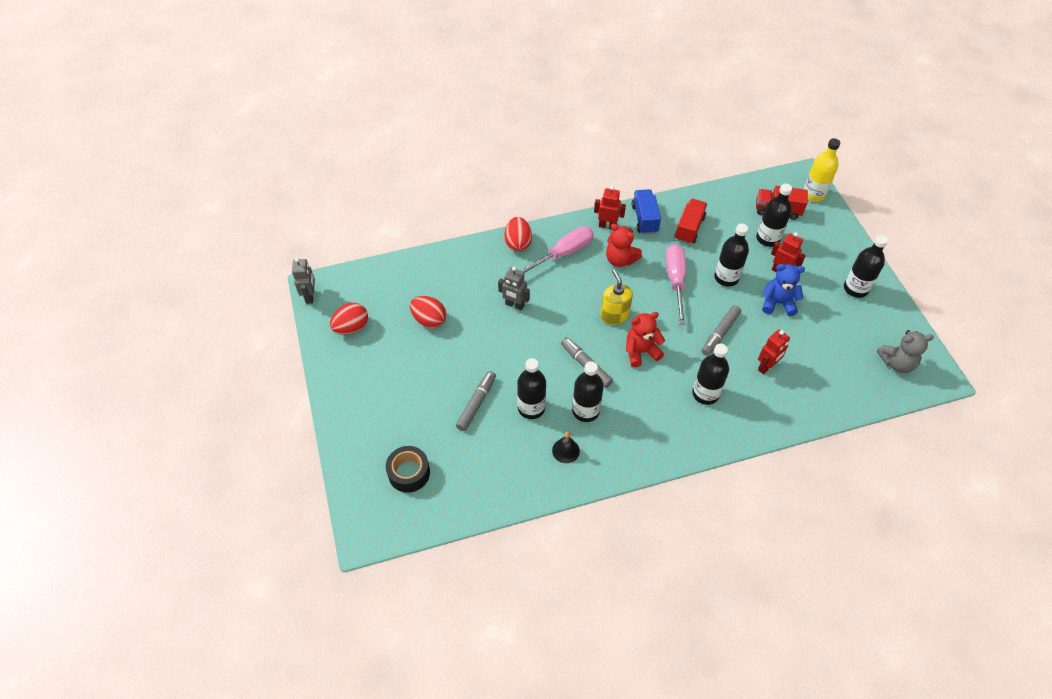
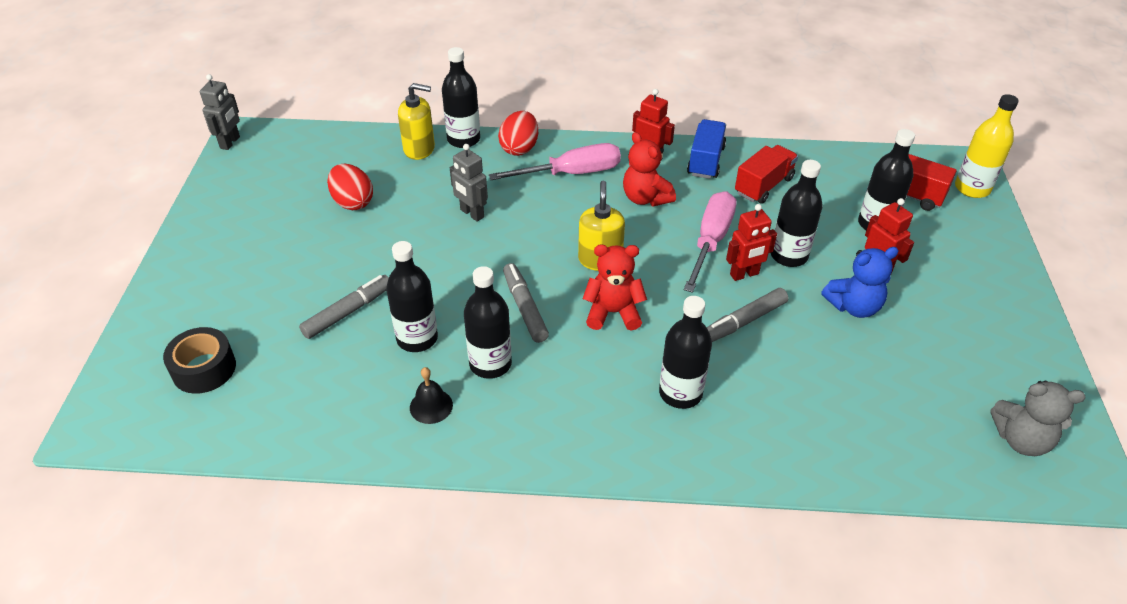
camera: 20 degrees right, 10 degrees down
(351, 327) = (254, 186): red egg -> none
(449, 263) = (419, 149): none -> yellow soap dispenser
(766, 367) = (795, 384): red robot -> red robot (744, 274)
(778, 303) = (854, 306): blue teddy bear -> blue teddy bear turned 135 degrees clockwise
(855, 289) = (990, 320): black bottle -> black bottle (463, 139)

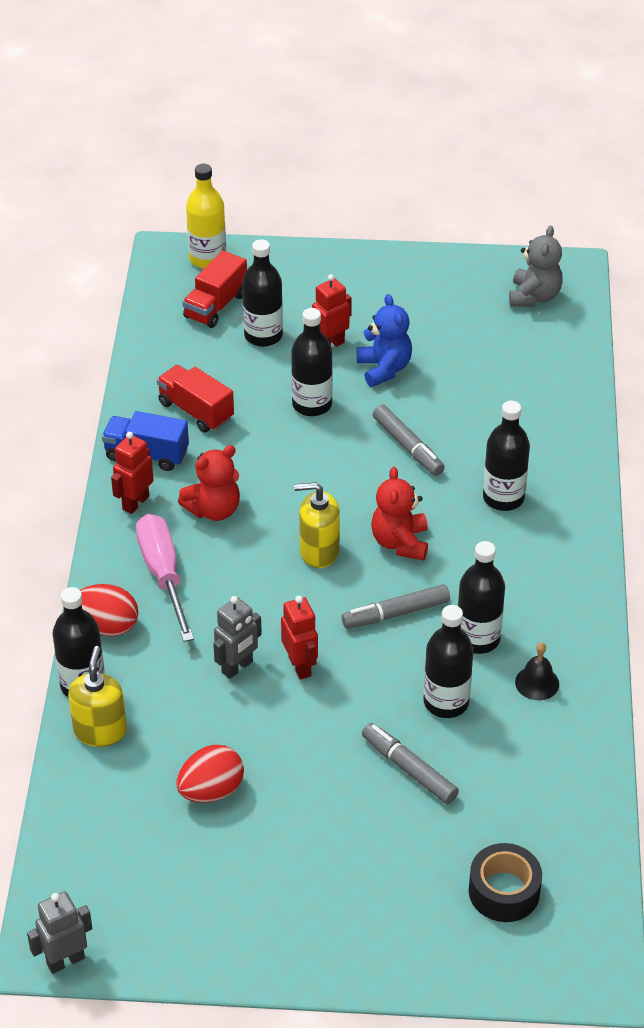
camera: 90 degrees left, 0 degrees up
(230, 142) = (65, 960): grey robot -> grey robot turned 45 degrees counterclockwise
(710, 241) = (289, 461): pink screwdriver -> none
(744, 274) = (341, 440): red robot -> red robot (300, 666)

